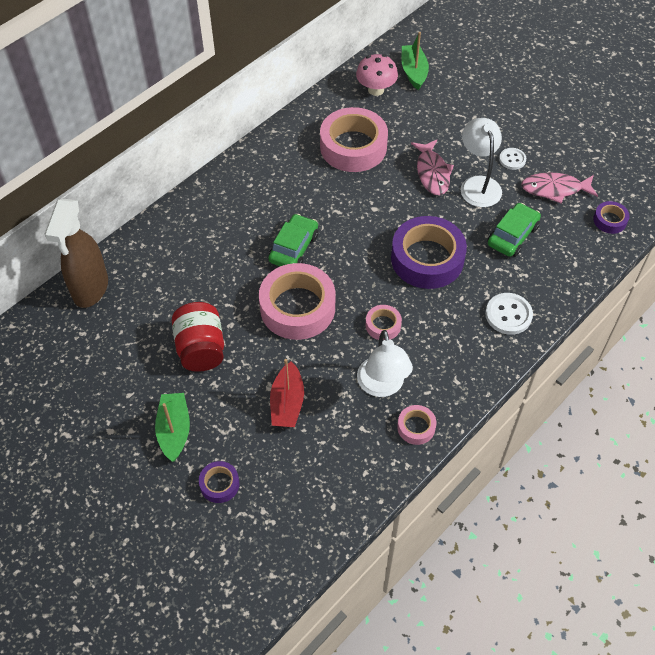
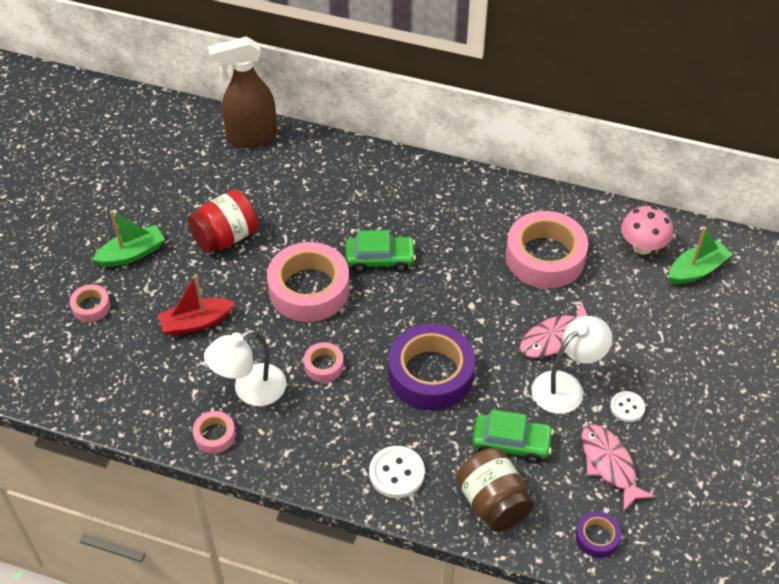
camera: 65 degrees right, 5 degrees down
(219, 484) = (91, 306): purple tape -> pink tape
(558, 266) = (492, 502): none -> brown jar

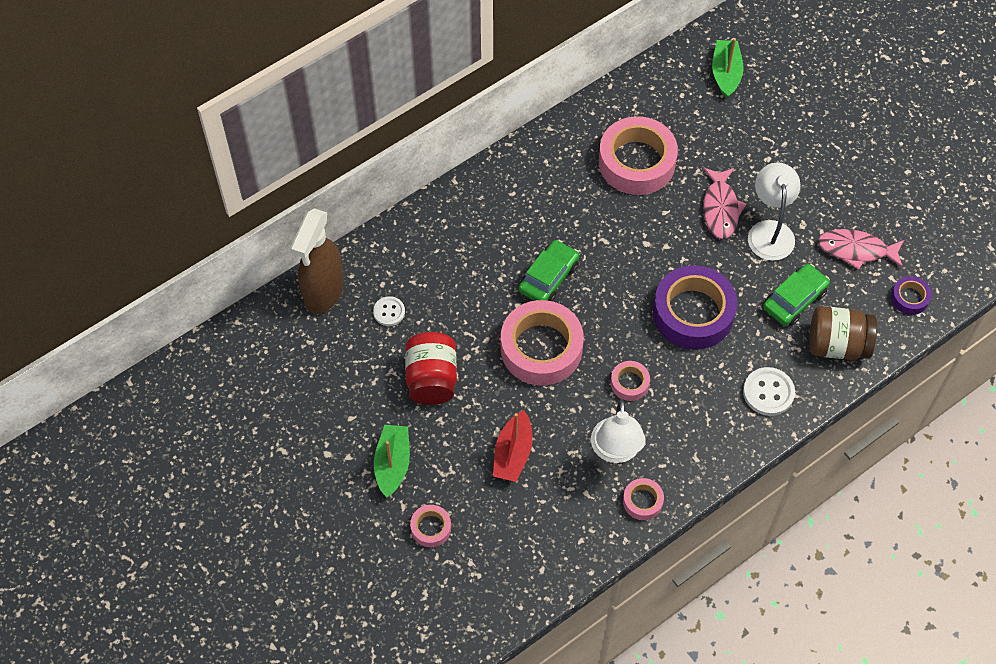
camera: 55 degrees left, 10 degrees up
(627, 407) = (816, 205): white button -> white button (389, 312)
(642, 246) = (676, 91): pink mushroom -> none

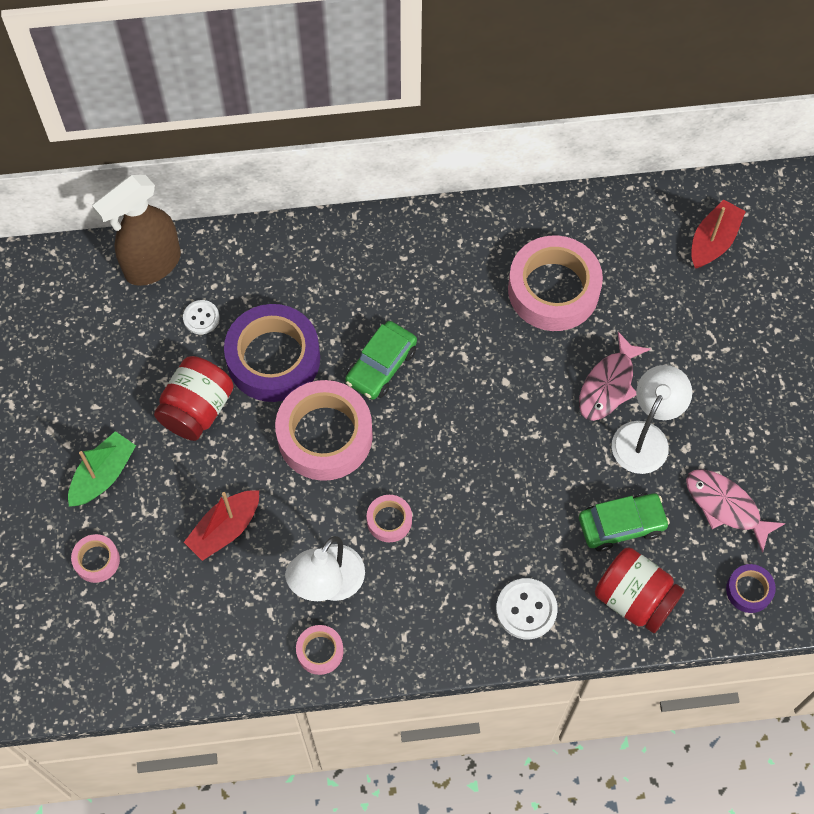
camera: 30 degrees right, 5 degrees up
(548, 278) = (381, 365): green car -> green car turned 150 degrees clockwise
(693, 313) = (504, 482): purple tape -> purple tape (273, 359)
(726, 74) = (713, 241): green boat -> red boat
(837, 345) = (634, 598): brown jar -> red jar

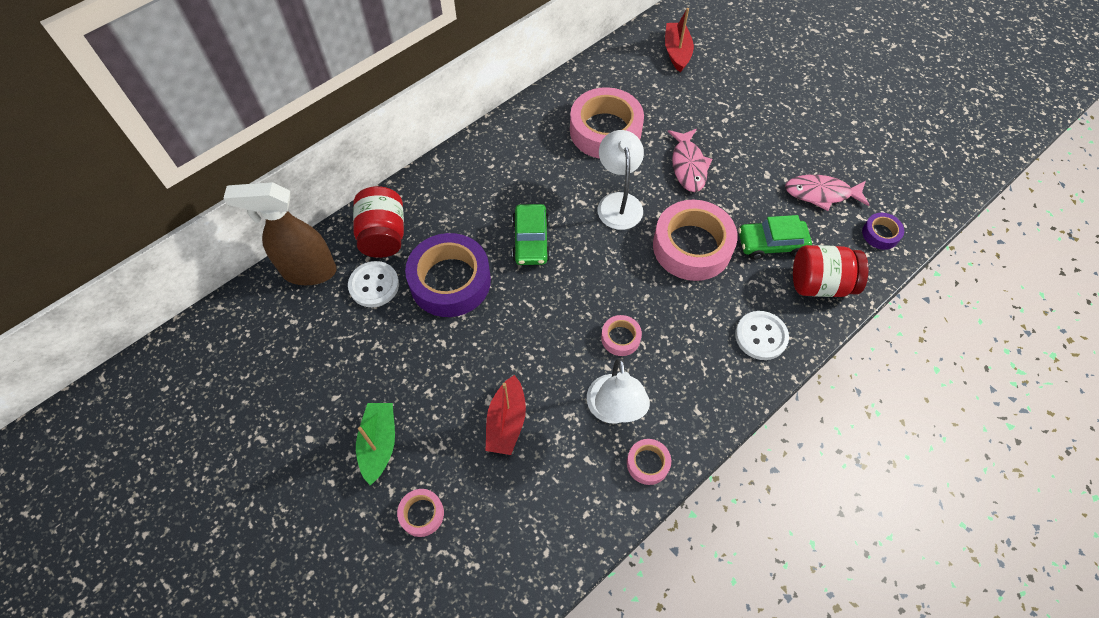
camera: 35 degrees left, 5 degrees down
(152, 265) = (308, 271): brown spray bottle -> brown spray bottle turned 75 degrees clockwise
(197, 409) = (419, 349): red jar -> red jar (383, 235)
(201, 318) = (374, 285): white button -> white button, size x1.56
(325, 435) = (528, 310): pink tape -> pink tape (692, 246)
(621, 525) = (771, 244): green car -> green car turned 135 degrees counterclockwise
(645, 436) = (737, 182): white lamp -> white lamp (618, 202)

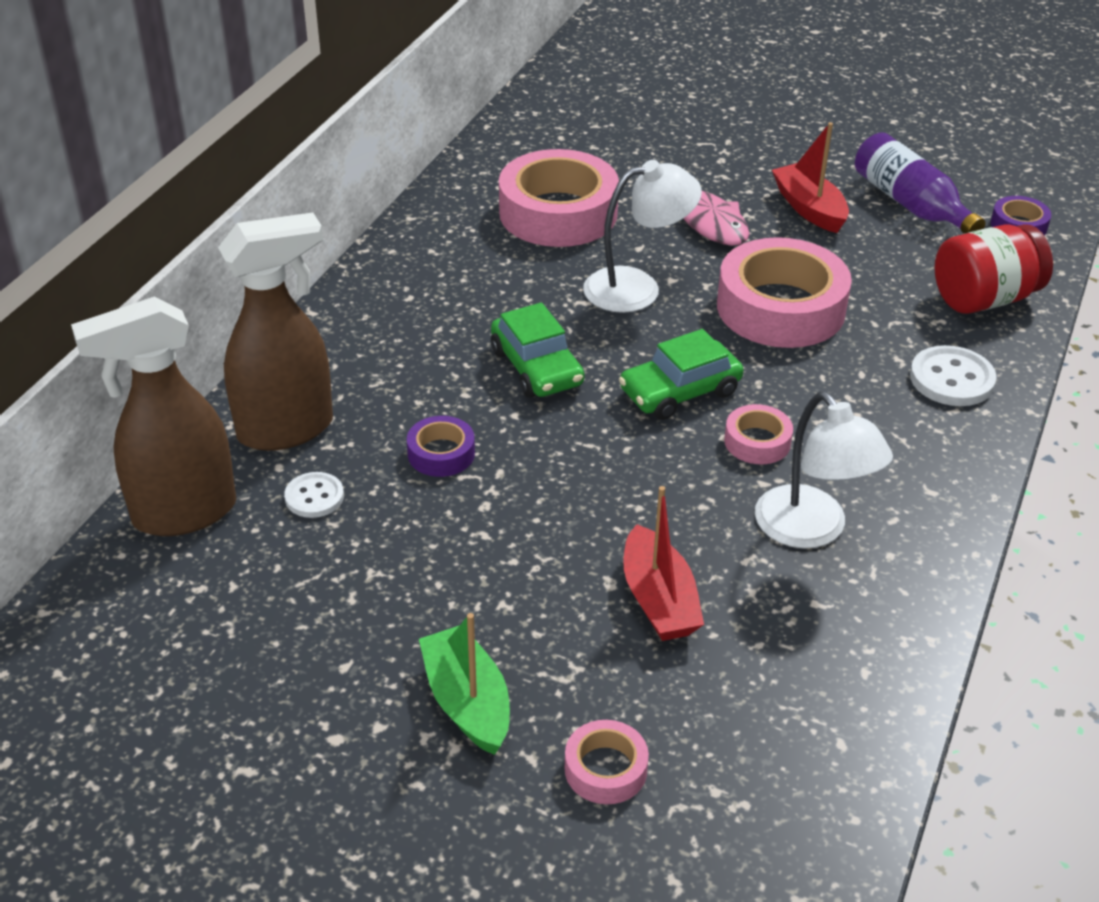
camera: 25 degrees left, 20 degrees down
(374, 285) = (314, 497): white button -> white button, size x0.64
(383, 235) = (287, 429): red jar -> brown spray bottle
(450, 281) = (441, 453): purple tape -> purple tape, size x0.47
(618, 202) = (637, 288): white lamp -> white lamp turned 105 degrees clockwise
(647, 463) = (908, 576): pink tape -> none
(677, 52) = (599, 104): red boat -> red boat (809, 208)
(771, 244) = (886, 275): green car -> green car (680, 391)
(821, 193) = (910, 204): pink fish -> purple bottle

